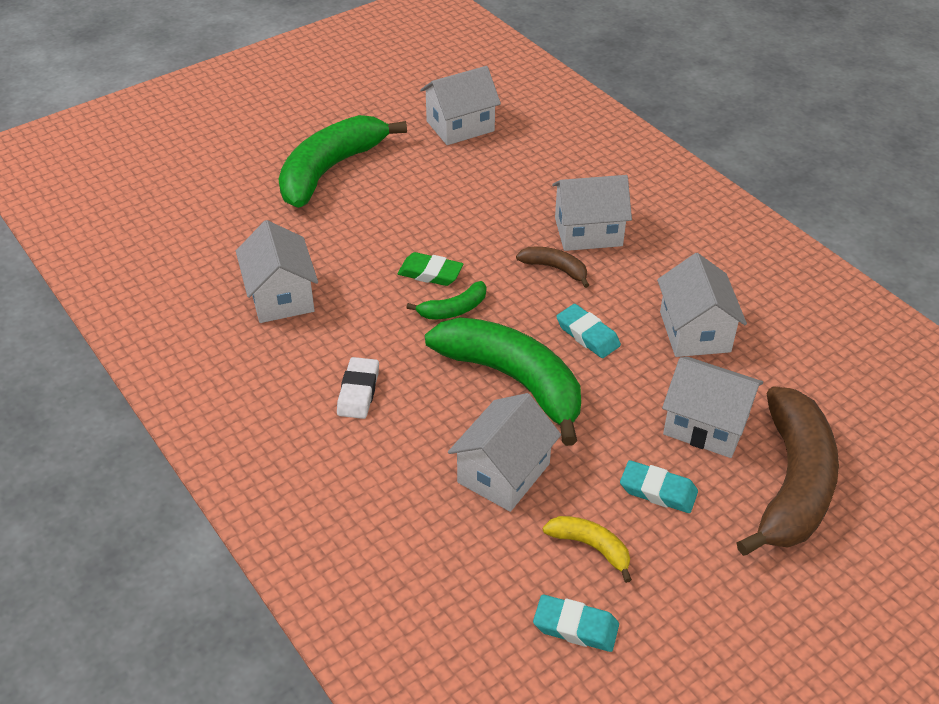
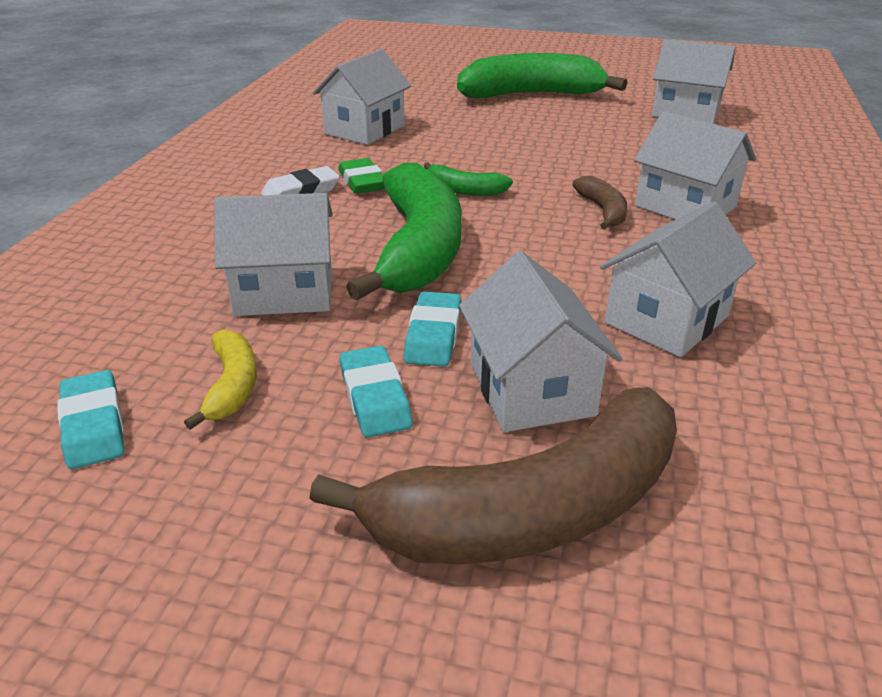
camera: 50 degrees right, 10 degrees down
(430, 273) = (490, 165): green eraser -> green eraser (362, 182)
(587, 335) = (545, 261): turquoise eraser -> turquoise eraser (433, 335)

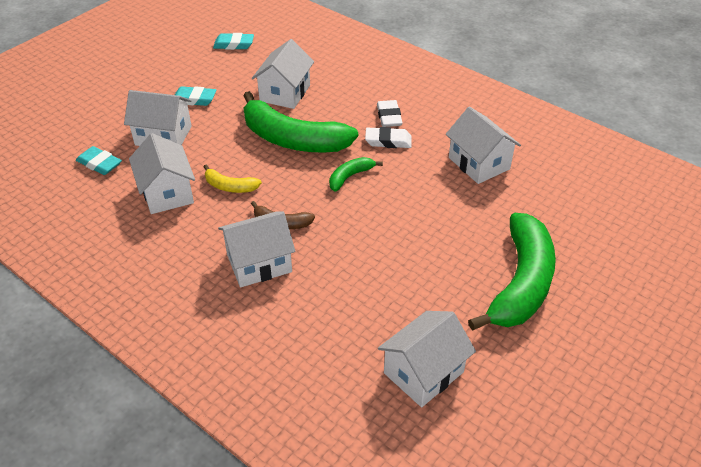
camera: 115 degrees right, 10 degrees up
(232, 386) = (230, 71): yellow banana -> yellow banana (230, 186)
(362, 182) = (388, 141): green eraser -> white eraser
(433, 335) = (218, 123): turquoise eraser -> turquoise eraser (99, 164)
(532, 510) = (113, 115): brown banana -> none

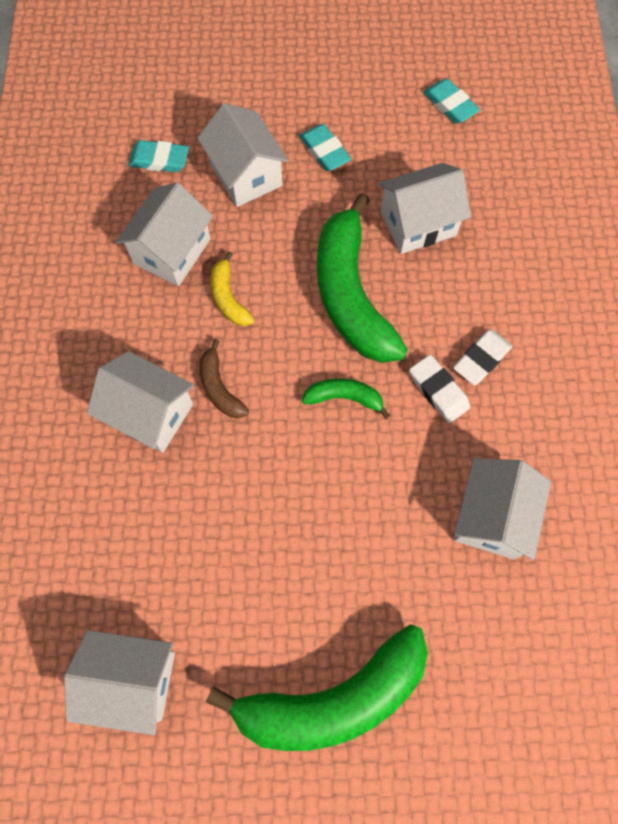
camera: 50 degrees right, 25 degrees up
(99, 164) = (159, 160): turquoise eraser -> turquoise eraser turned 75 degrees counterclockwise

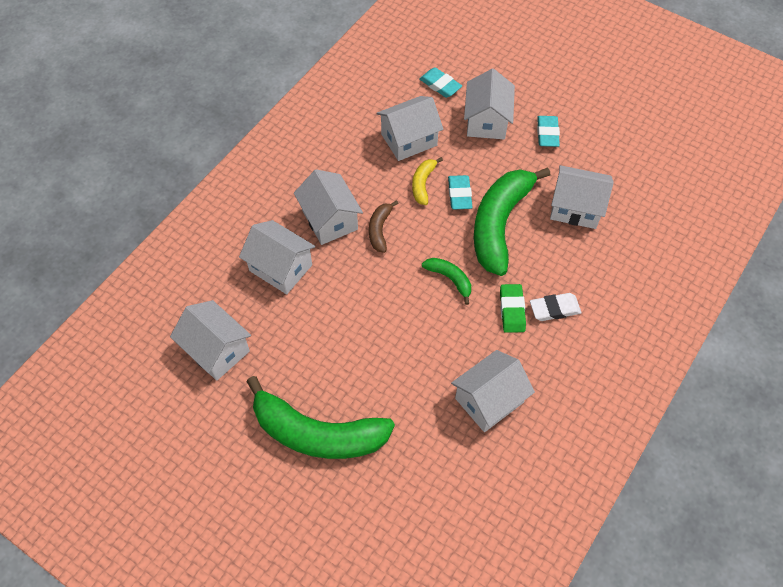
camera: 35 degrees right, 10 degrees down
(134, 515) = (280, 268): none -> white house
(438, 391) = (512, 310): white eraser -> green eraser
(450, 105) = (654, 150): turquoise eraser -> turquoise eraser (459, 194)

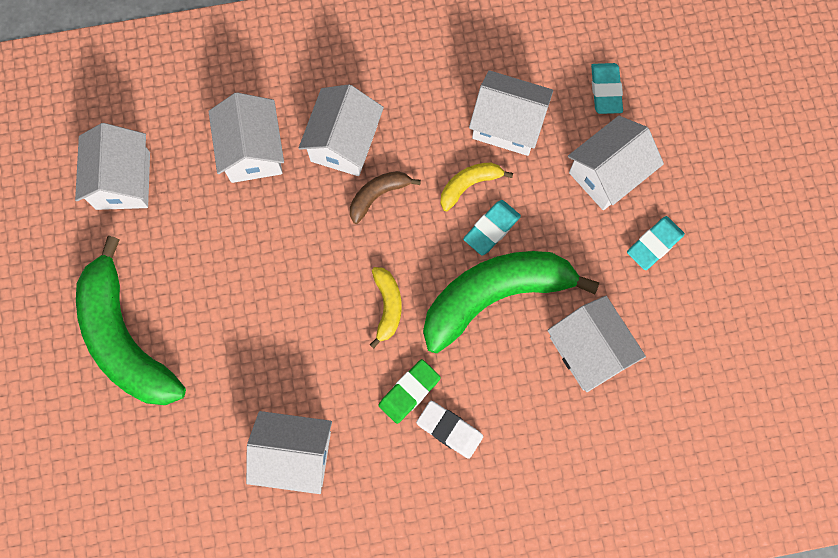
camera: 45 degrees right, 15 degrees up
(450, 279) = (387, 306): green banana -> yellow banana

